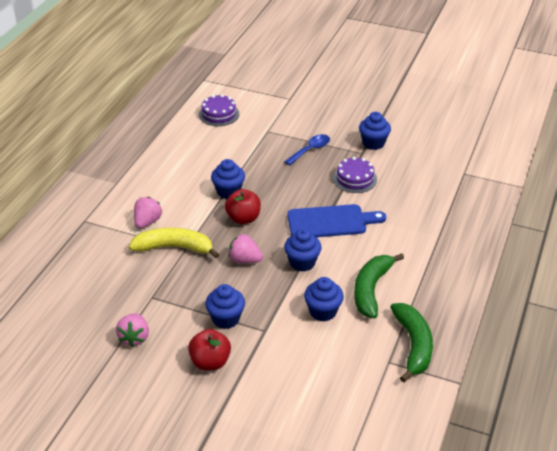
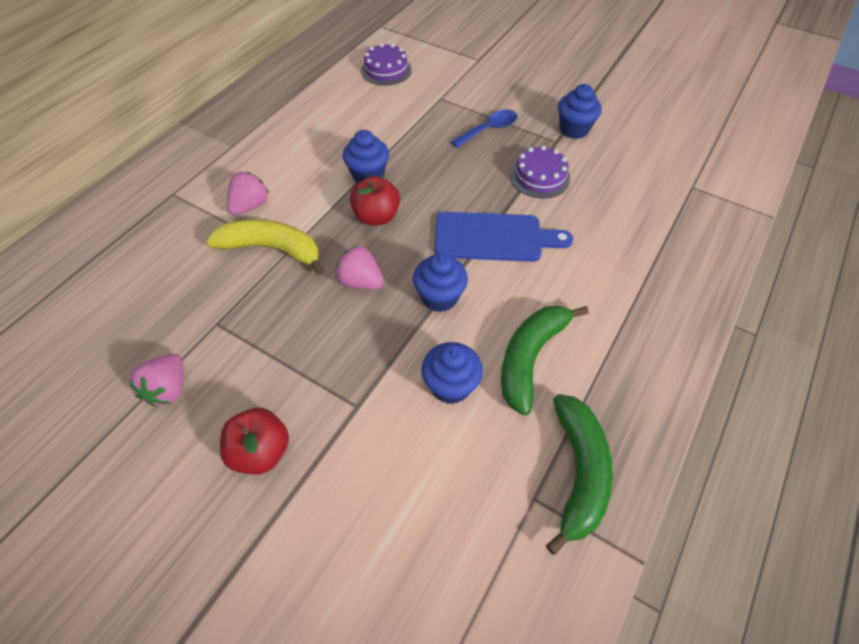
camera: 10 degrees right, 15 degrees up
(226, 319) = (306, 376): blue cupcake -> none

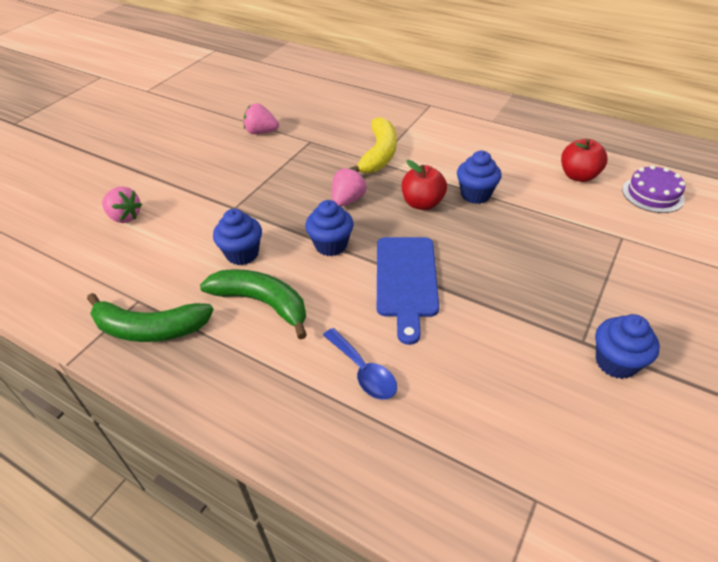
camera: 90 degrees right, 10 degrees down
(250, 206) = (423, 139): pink strawberry -> pink strawberry (125, 217)
(261, 451) = (210, 172): red apple -> red apple (578, 176)
(489, 129) = (580, 278): blue spoon -> blue spoon (363, 371)
(539, 177) = (508, 321): purple cake -> none

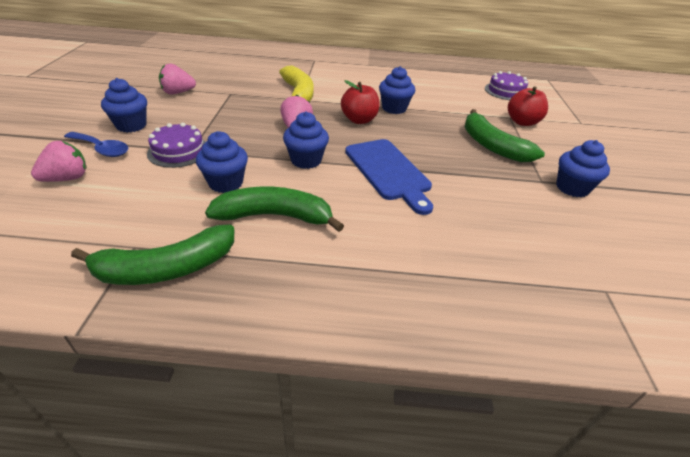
camera: 30 degrees left, 5 degrees down
(125, 217) = (67, 178): pink strawberry -> pink strawberry turned 45 degrees counterclockwise
(200, 167) = (131, 125): none -> blue cupcake
(223, 206) = (178, 151): none -> purple cake
(363, 371) = (407, 243): blue spoon -> blue spoon (102, 149)
(559, 275) = (492, 146): none -> green banana
(578, 176) = (453, 88): red apple -> red apple (522, 122)

